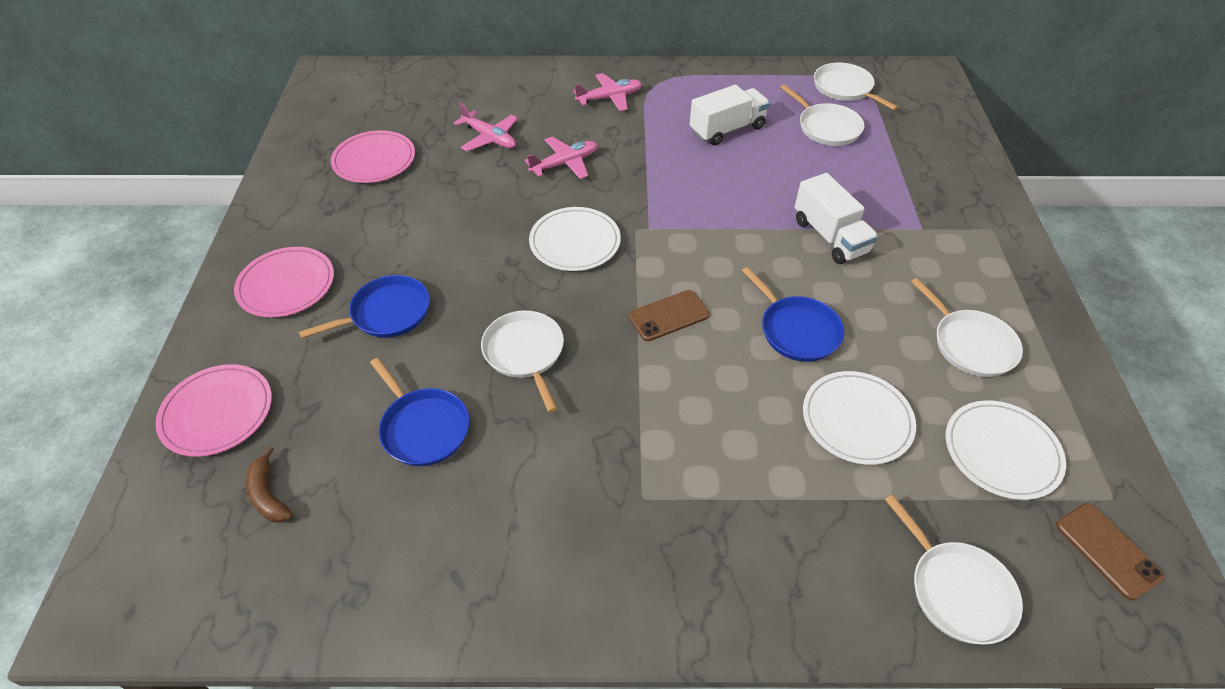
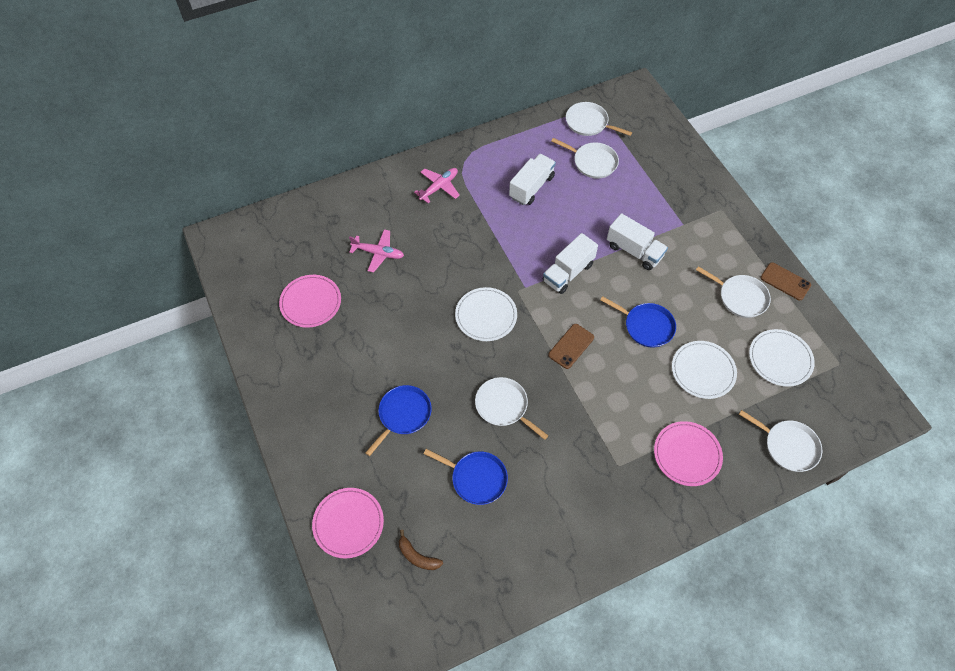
camera: 25 degrees left, 10 degrees up
(286, 285) = (324, 422): pink plate -> pink plate (687, 454)
(565, 164) = (442, 256): pink plane -> none
(719, 231) = (568, 272): none -> white truck
(1107, 550) = (846, 394): brown phone -> brown phone (785, 281)

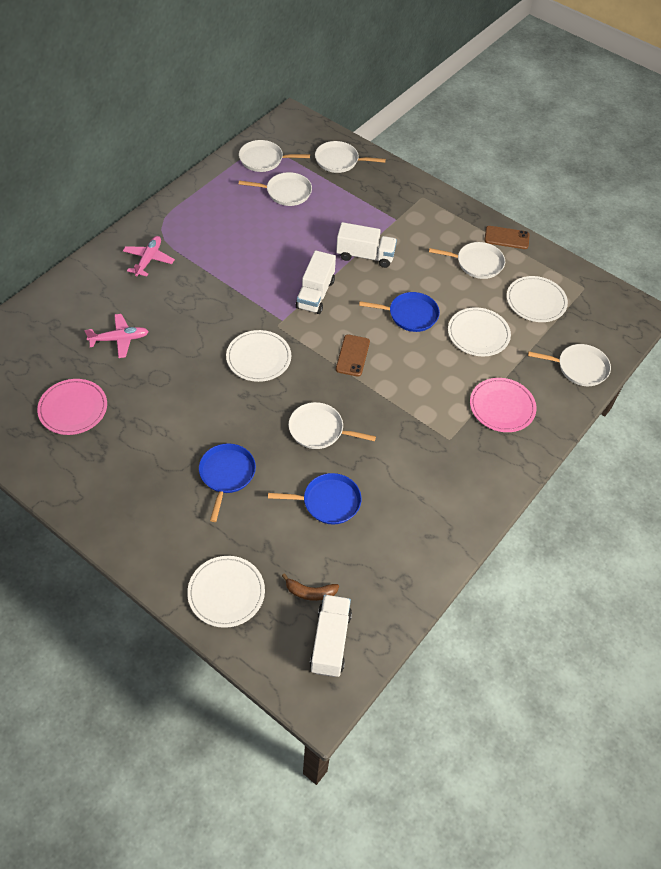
camera: 30 degrees left, 5 degrees down
(348, 523) = (226, 592): pink plate -> white plate
(531, 187) = (240, 231): white truck -> white truck (330, 641)
(659, 146) = (339, 161): none -> white pan

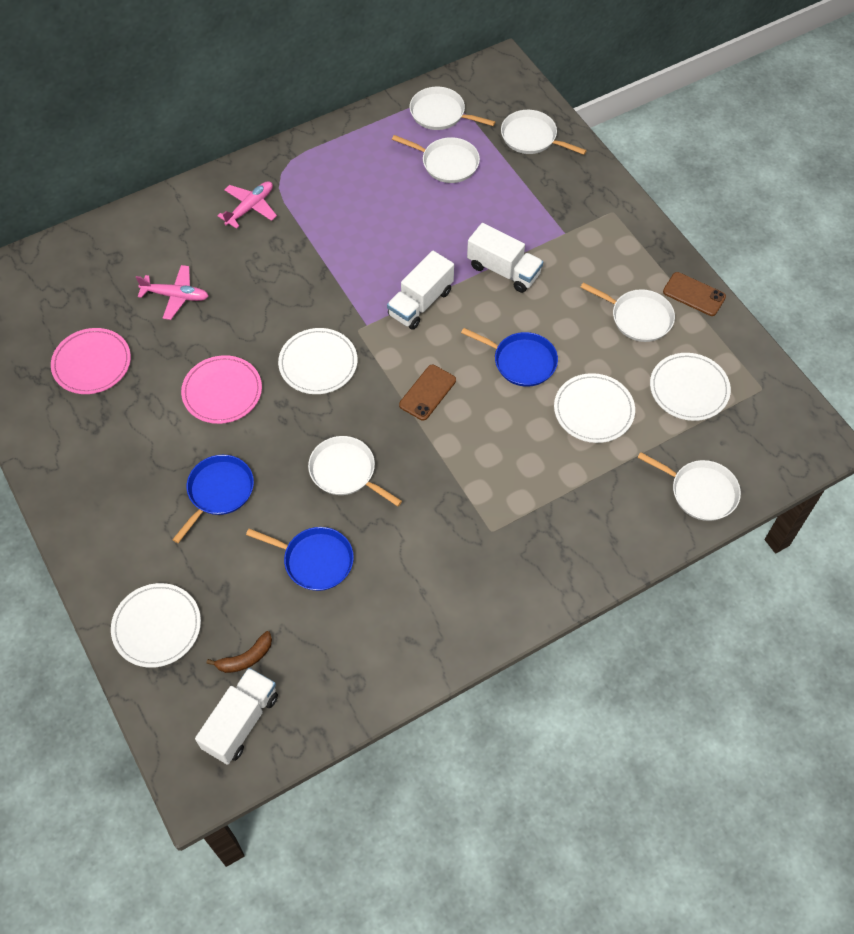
camera: 25 degrees right, 5 degrees up
(310, 592) = (246, 658): brown banana -> brown banana turned 60 degrees counterclockwise
(502, 407) = (576, 511): pink plate -> pink plate (222, 391)

